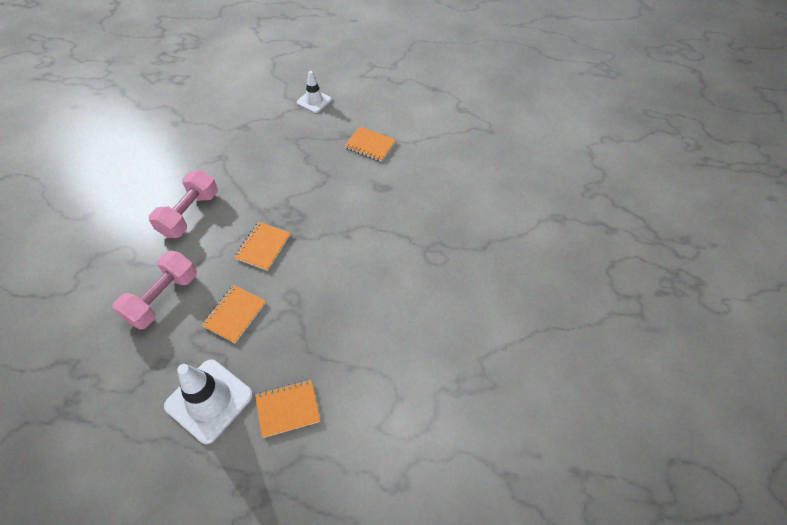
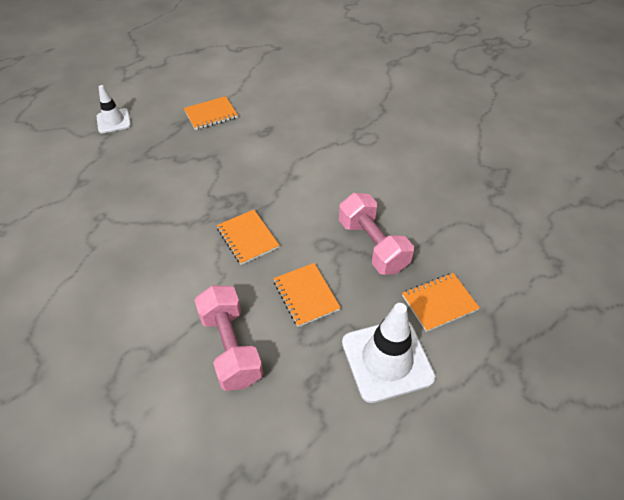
camera: 50 degrees left, 5 degrees down
(189, 214) = (144, 276): pink dumbbell -> pink dumbbell (372, 245)
(287, 409) = (439, 303): orange notebook -> orange notebook turned 45 degrees clockwise

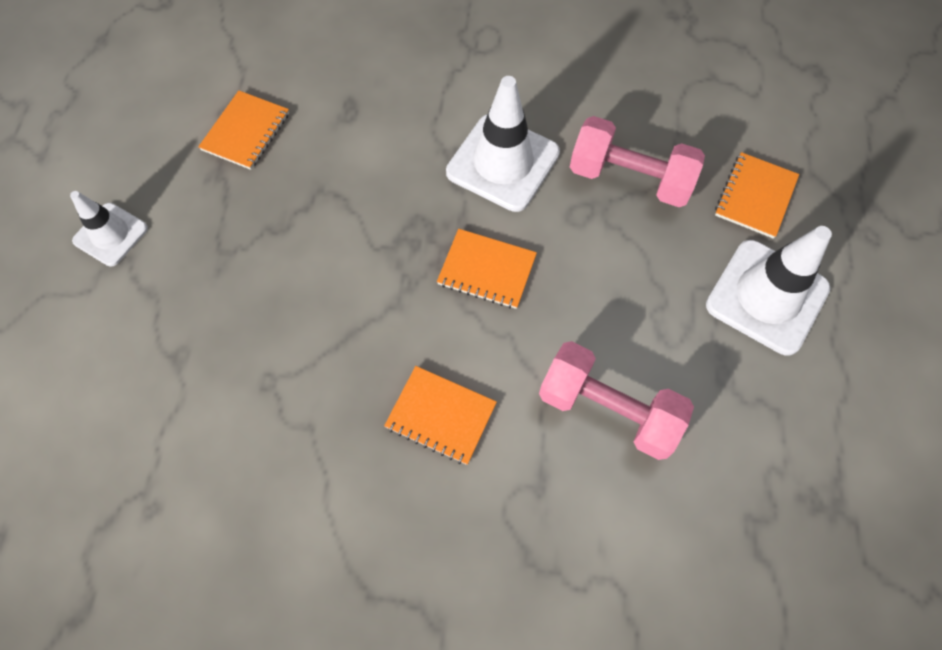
camera: 40 degrees left, 15 degrees up
(306, 295) = (622, 290): orange notebook -> orange notebook (441, 416)
(312, 196) = (503, 163): none -> white traffic cone

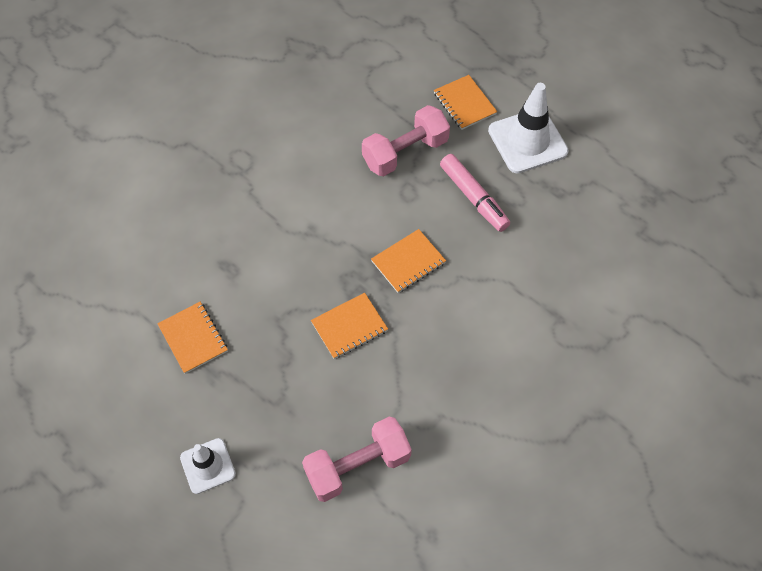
camera: 55 degrees left, 5 degrees down
(441, 416) = (483, 342): orange notebook -> orange notebook (349, 327)
(503, 163) = (341, 208): white traffic cone -> none
(608, 409) = (538, 257): pink dumbbell -> pink dumbbell (357, 466)
(631, 286) = (473, 198): none -> pink marker

